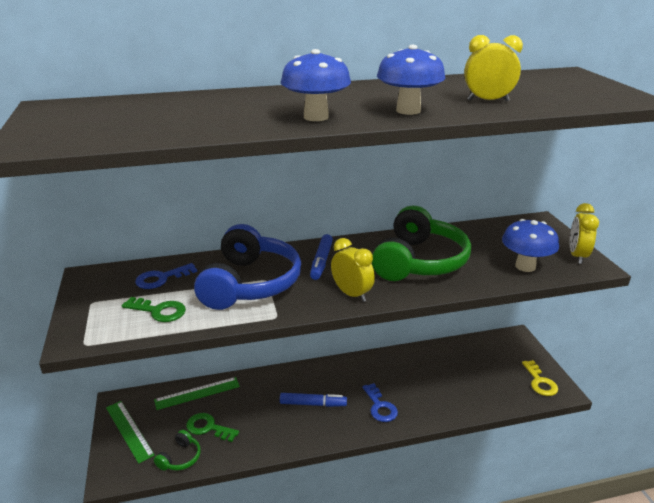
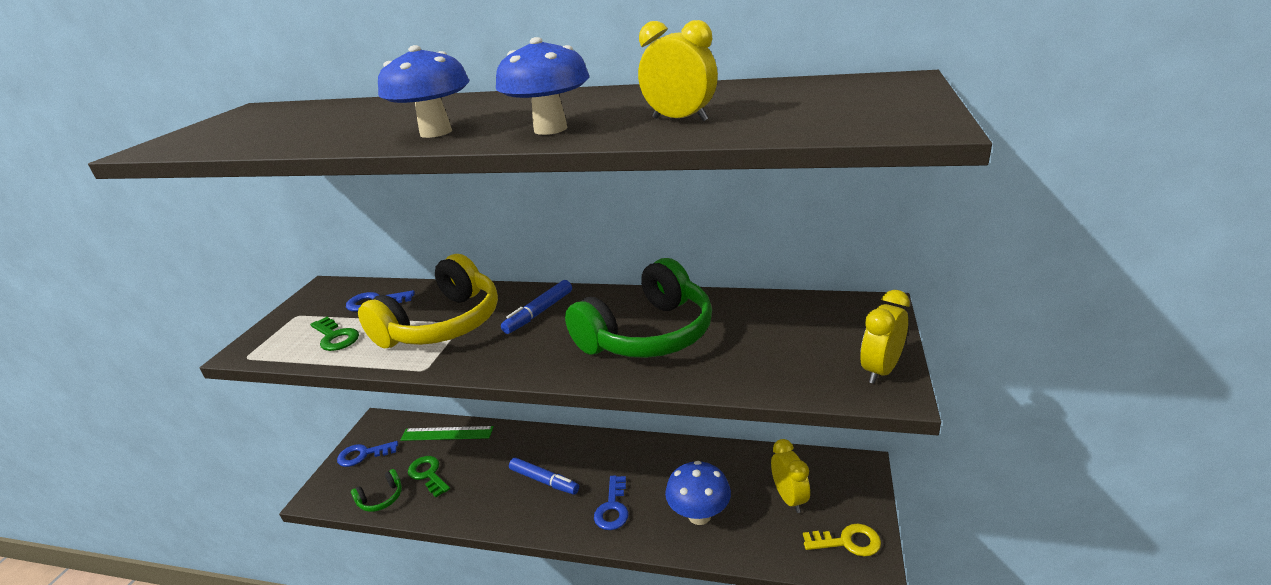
camera: 30 degrees right, 0 degrees up
(129, 430) = (363, 455): green ruler -> blue key
(250, 283) = (443, 324): blue headphones -> yellow headphones
(352, 294) = (527, 360): yellow clock -> yellow clock (789, 498)
(525, 266) = (782, 370): blue mushroom -> blue mushroom (699, 515)
(540, 382) = (847, 542): yellow key -> yellow key turned 105 degrees counterclockwise

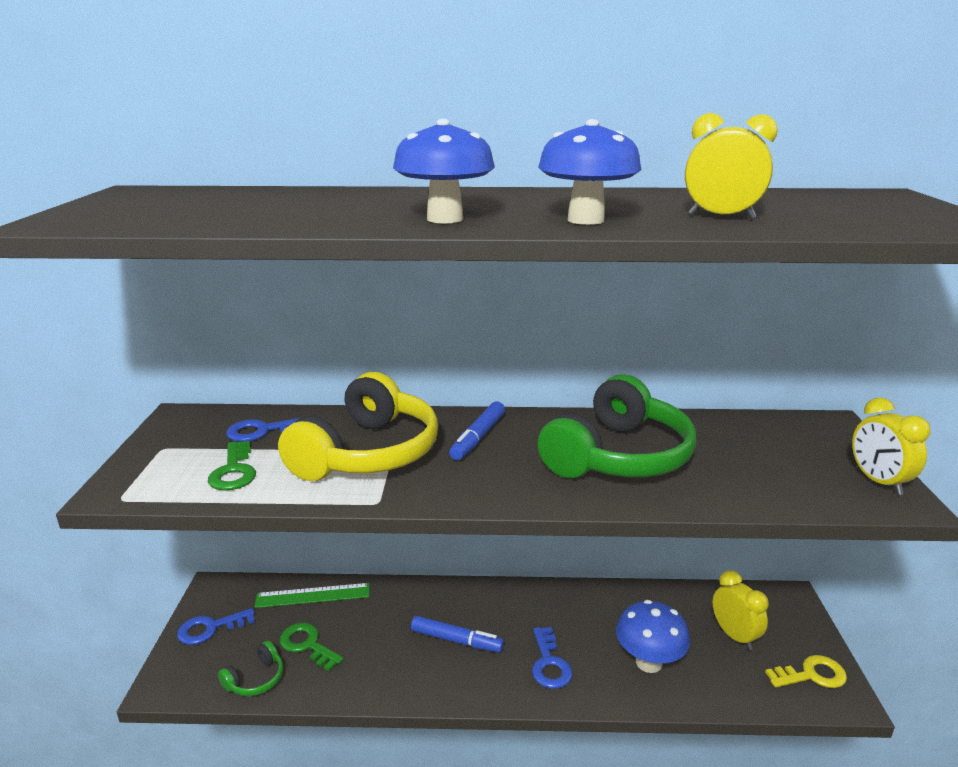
camera: 15 degrees left, 5 degrees down
(335, 337) = (234, 471): green key -> green key turned 45 degrees clockwise
(880, 370) = (878, 482): yellow clock -> yellow clock turned 45 degrees counterclockwise

